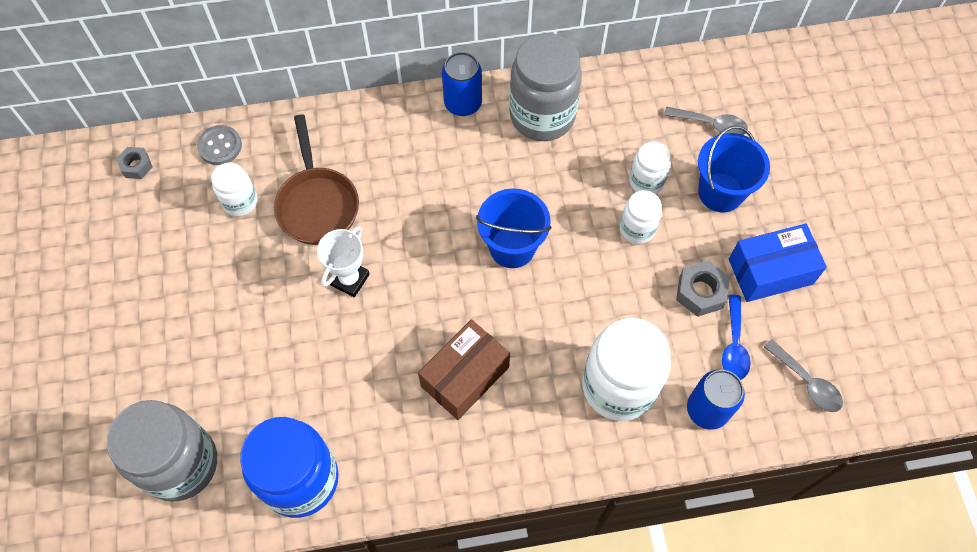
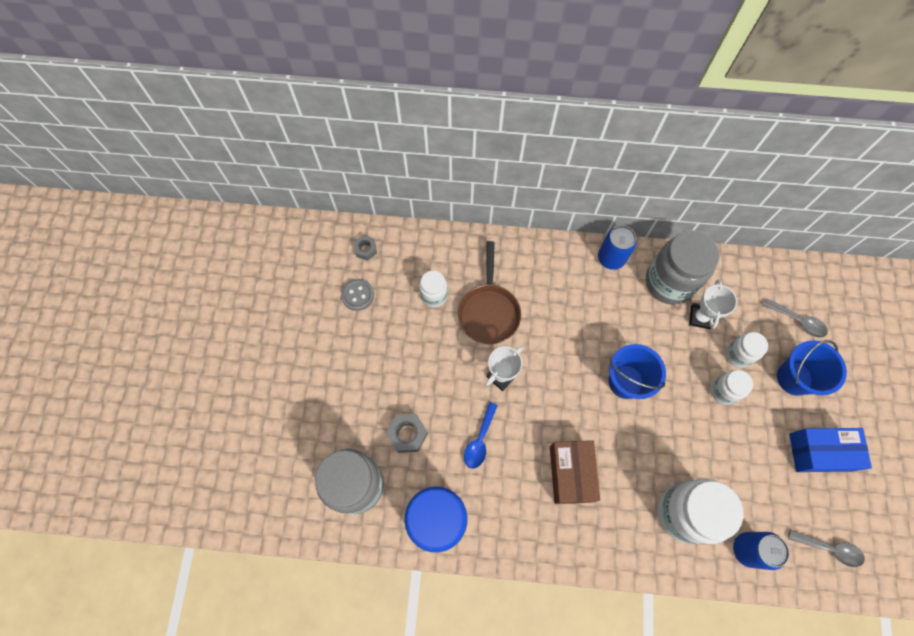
camera: 15 degrees right, 5 degrees up
(220, 146) = (427, 249): grey button -> grey button (357, 295)
(465, 376) = (571, 474): brown box -> brown box turned 60 degrees counterclockwise
(590, 148) = (700, 317): none -> white trophy
(700, 292) = (761, 454): grey nut -> grey nut (407, 434)
(734, 345) = (779, 504): blue spoon -> blue spoon (480, 440)
(807, 382) = (829, 549): grey spoon -> grey spoon turned 45 degrees counterclockwise

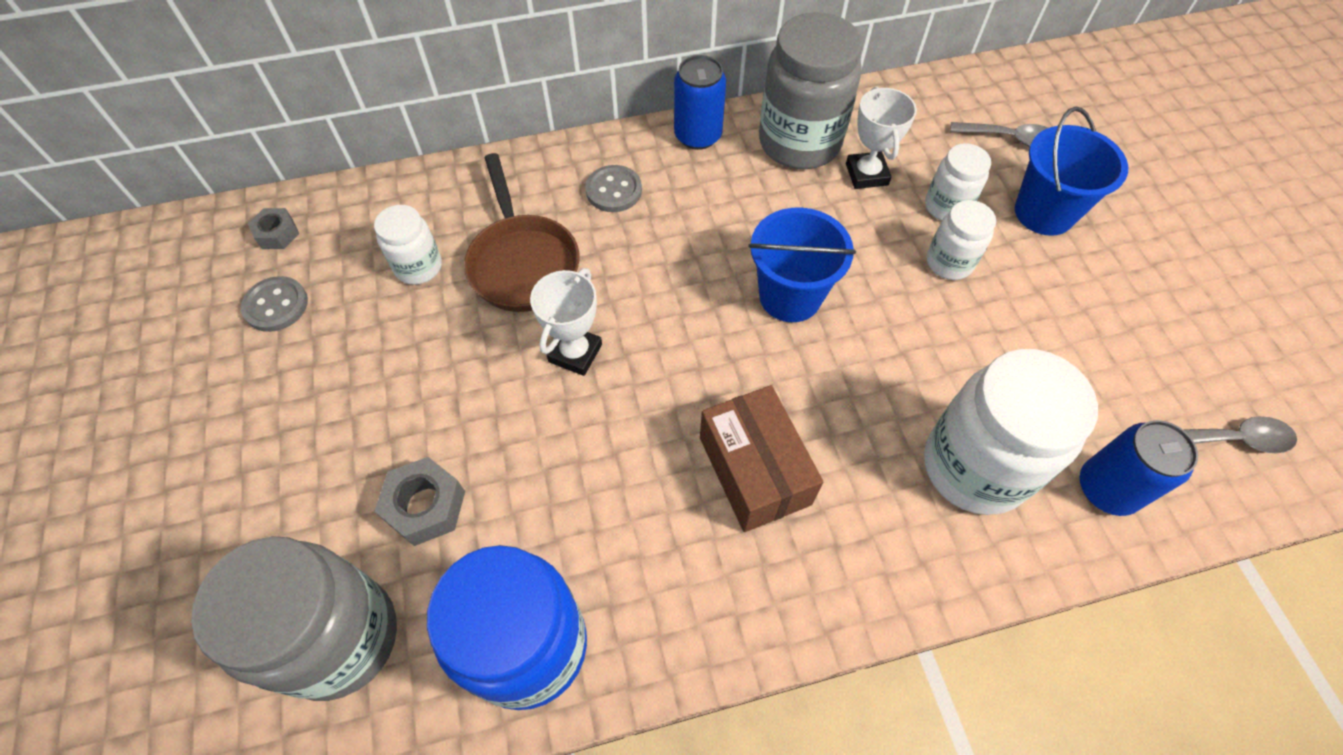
camera: 20 degrees left, 10 degrees down
(480, 440) = (568, 470): blue spoon -> none
(551, 280) = (614, 190): none -> grey button
(820, 452) = (1136, 301): blue box -> none

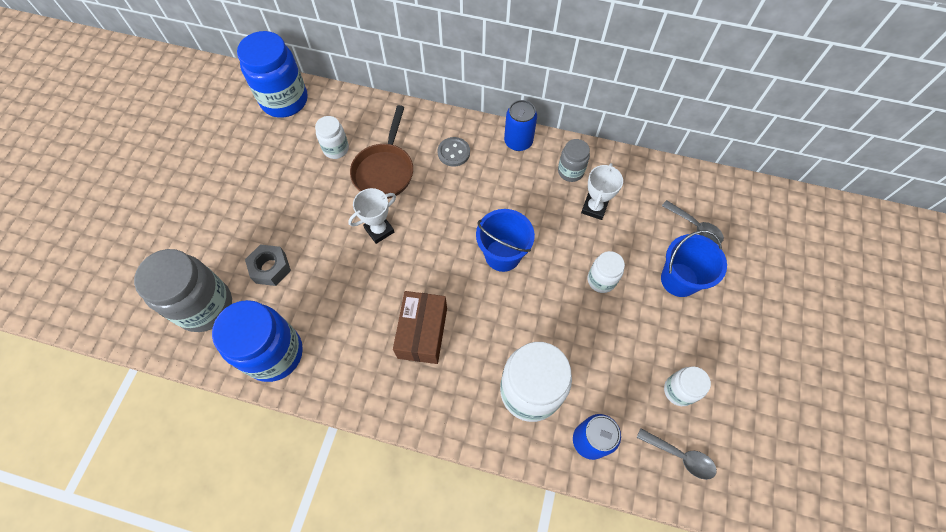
camera: 30 degrees right, 5 degrees up
(276, 305) = (264, 138): grey button -> none
(277, 234) = (284, 100): grey nut -> blue jar
(799, 143) = (570, 171): grey jar -> grey jar, size x0.52
(946, 207) = (625, 248): white jar -> white jar (678, 390)

